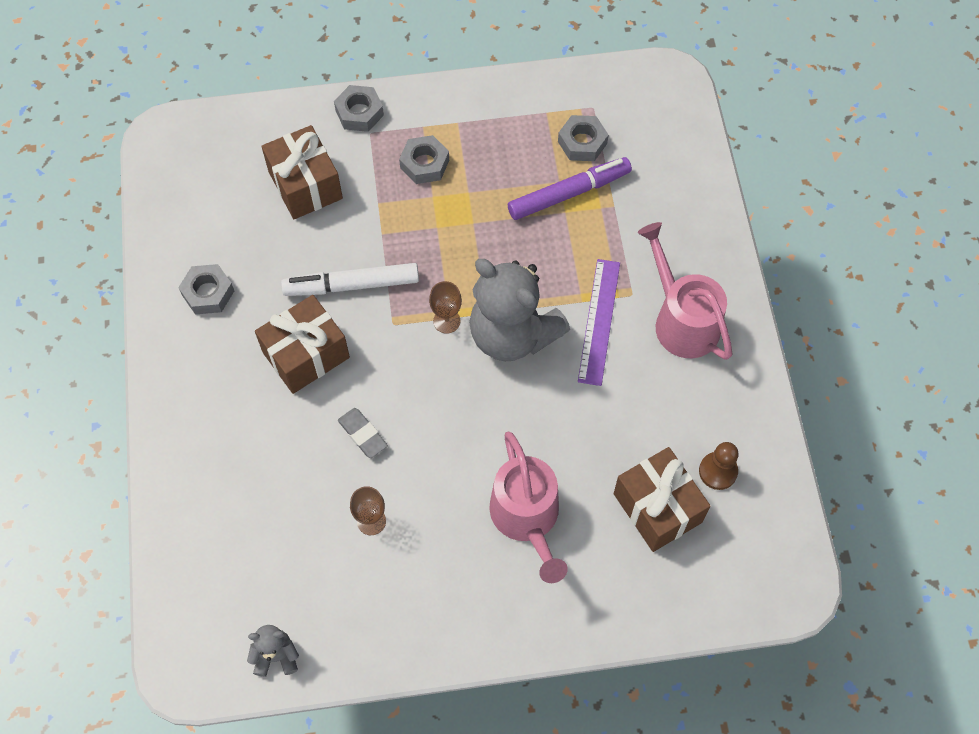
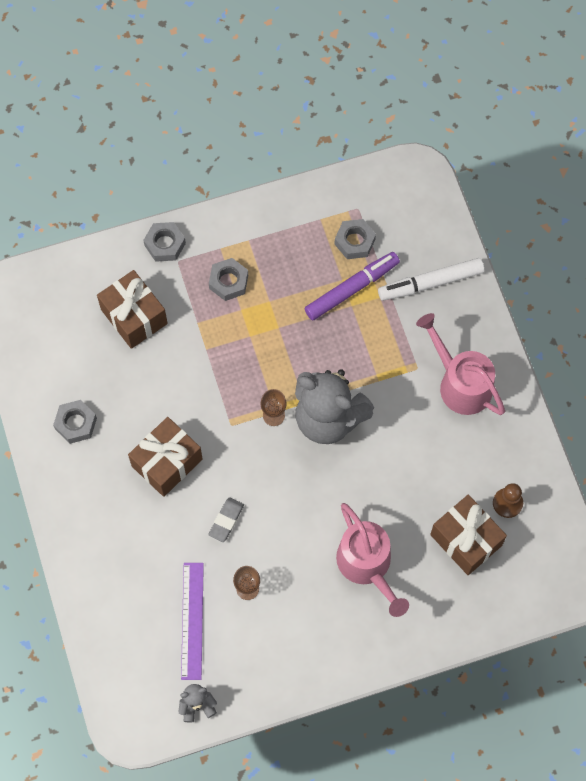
camera: 10 degrees left, 5 degrees up
(352, 285) = (191, 397): white marker -> white marker (430, 283)
(362, 434) = (226, 520): grey eraser -> grey eraser turned 75 degrees clockwise
(599, 321) = (395, 395): purple ruler -> purple ruler (192, 620)

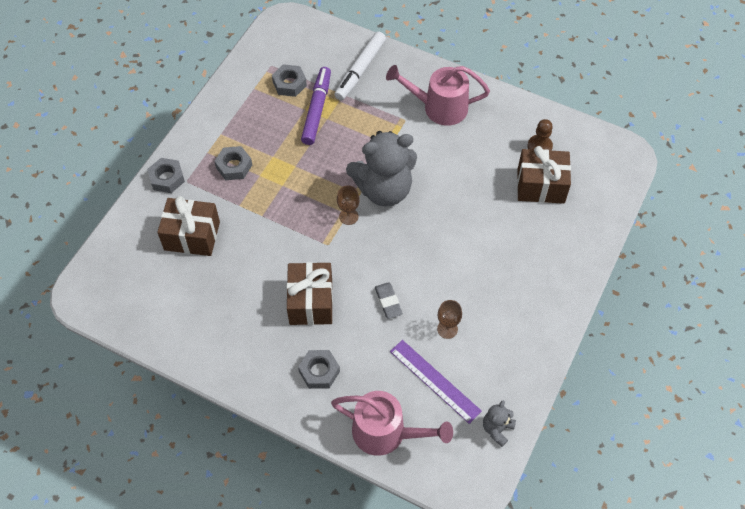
camera: 45 degrees left, 10 degrees down
(76, 423) = (222, 332): grey nut -> grey nut (319, 371)
(367, 566) = (503, 250): pink watering can -> pink watering can (386, 433)

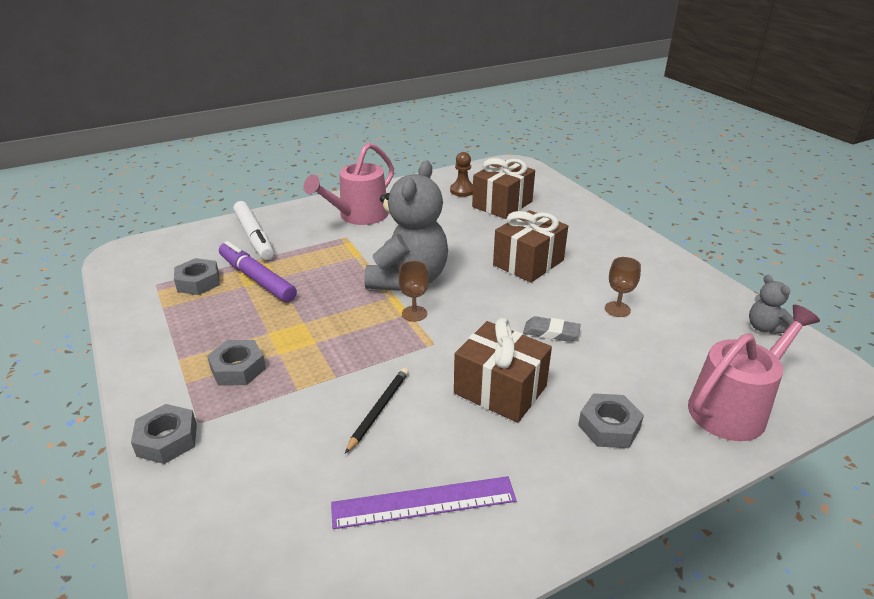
camera: 55 degrees left, 25 degrees down
(192, 236) = (287, 457): brown gift -> brown gift (528, 263)
(251, 253) = (379, 410): none -> black pencil
(435, 381) = (679, 343): purple ruler -> purple ruler (424, 502)

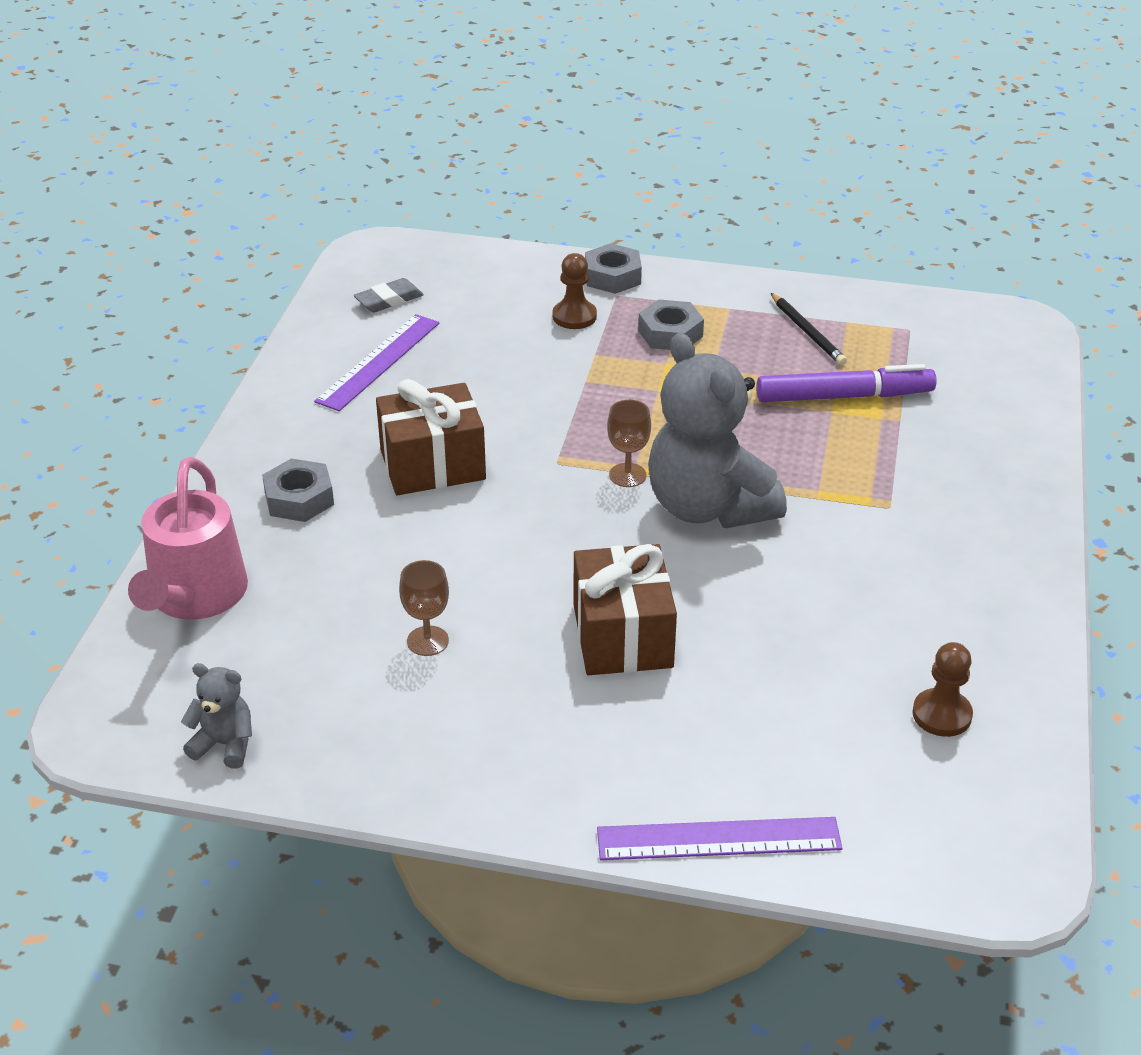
camera: 130 degrees right, 5 degrees up
(198, 282) = (881, 356): grey nut -> none
(252, 427) = (574, 316): none -> brown pawn
(254, 237) = (971, 430): white marker -> none
(358, 216) = (949, 546): pink watering can -> none
(379, 410) = (505, 384): black pencil -> black pencil (807, 332)
(502, 204) = (835, 731): brown gift -> none
(551, 332) = (463, 554): grey eraser -> grey eraser (389, 300)
(585, 206) = (718, 839): none -> purple ruler

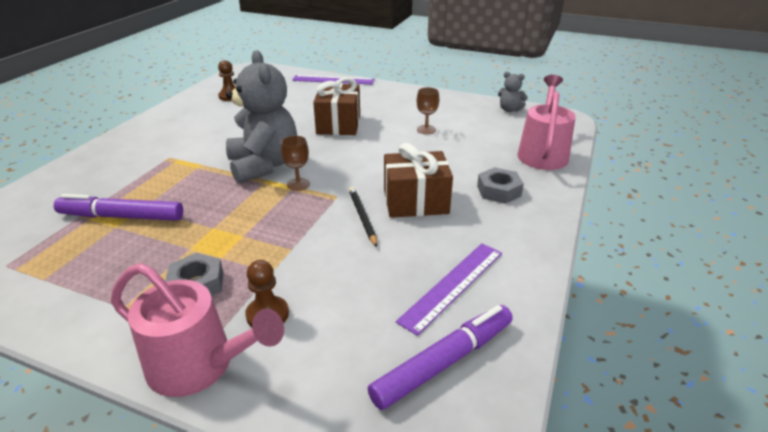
camera: 170 degrees left, 5 degrees down
(389, 300) = (444, 362): grey eraser -> purple marker
(612, 276) = (200, 366): grey nut -> pink watering can
(807, 332) = (86, 272): black pencil -> black pencil (362, 217)

